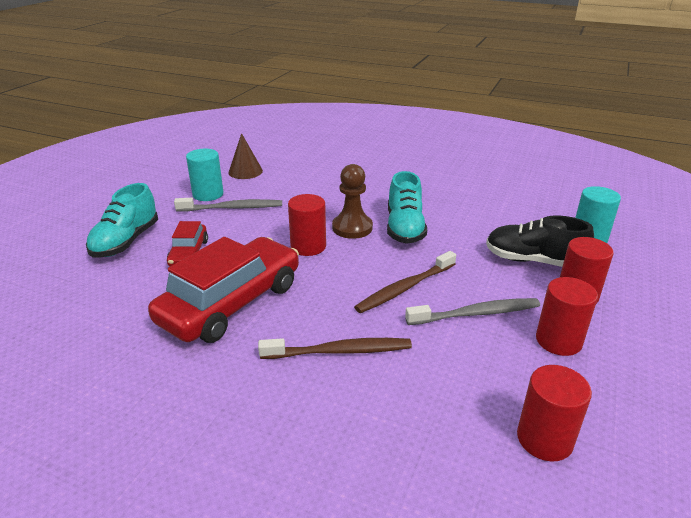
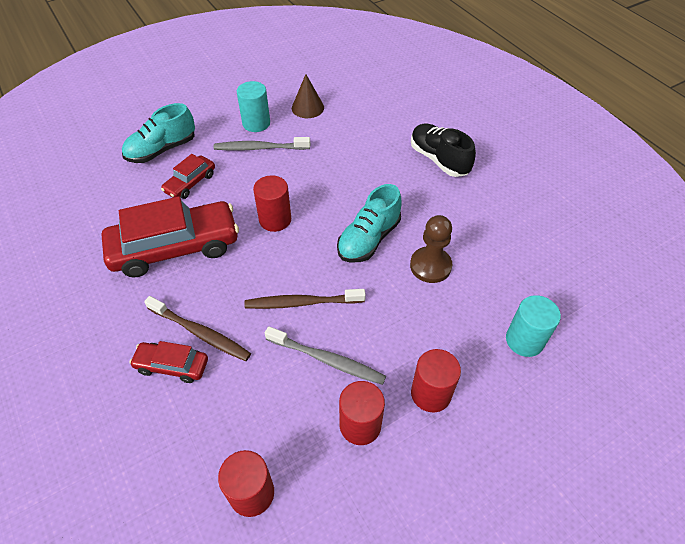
camera: 35 degrees right, 20 degrees up
(232, 208) = (260, 148): grey toothbrush -> grey toothbrush turned 150 degrees clockwise
(343, 389) = (172, 365): none -> red car
(352, 228) = (327, 216): brown pawn -> brown pawn (430, 266)
(533, 261) = (437, 335): black shoe -> black shoe (439, 159)

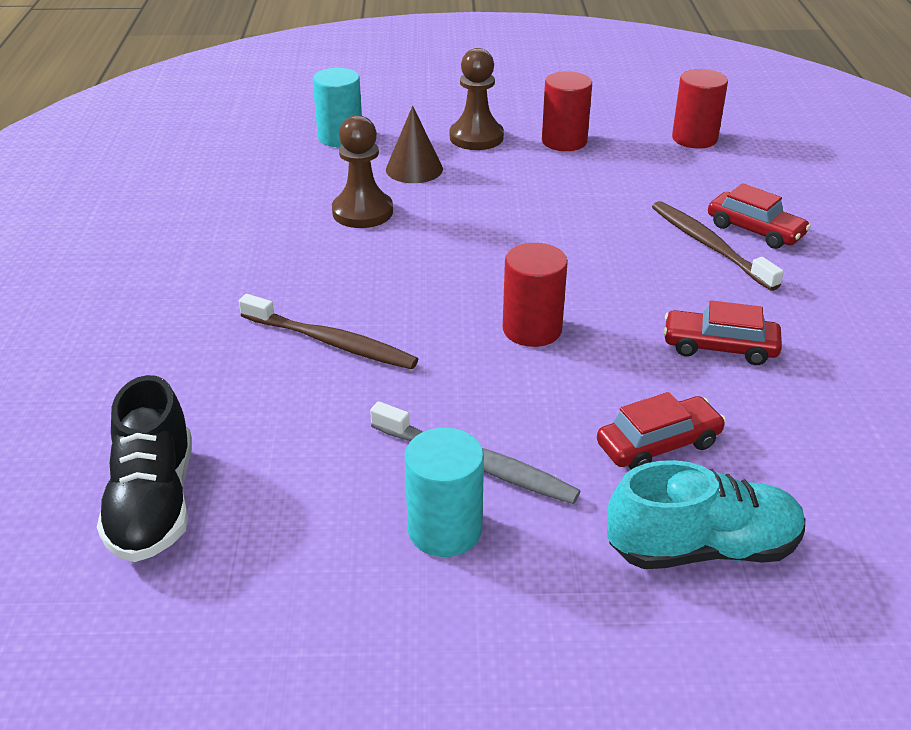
camera: 150 degrees left, 15 degrees down
(175, 247) = (719, 347): red car -> red car, size x0.49
(302, 303) = (559, 231): brown toothbrush -> brown toothbrush (331, 342)
(307, 107) = (296, 522): brown cone -> brown cone (414, 169)
(327, 360) = (564, 183): grey toothbrush -> none
(369, 239) = (411, 261): turquoise shoe -> none
(431, 393) = (476, 137): red cylinder -> brown pawn
(439, 159) = (180, 318): black shoe -> black shoe (154, 503)

